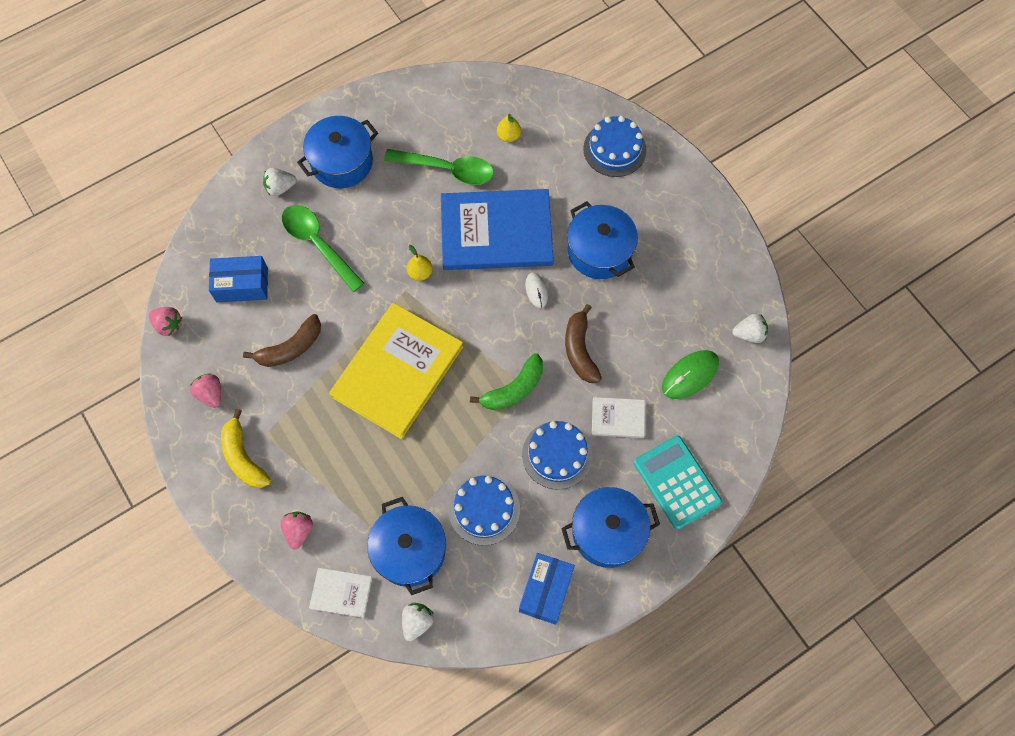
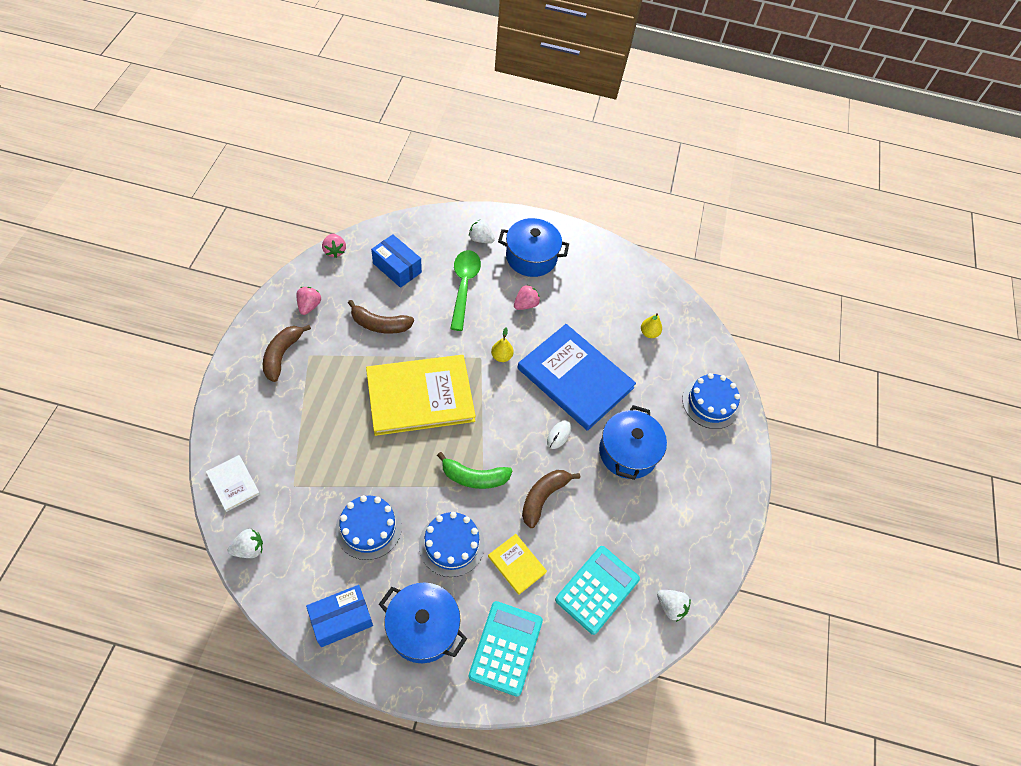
camera: 40 degrees right, 10 degrees down
(243, 457) = (282, 355): yellow banana -> brown banana
(299, 531) = (257, 424): pink strawberry -> pink strawberry (525, 304)
(409, 551) = (298, 503): blue pot -> none
(447, 169) = (588, 316): green spoon -> none
(618, 418) = (516, 564): white book -> yellow book
(690, 375) = (597, 589): green mouse -> turquoise calculator

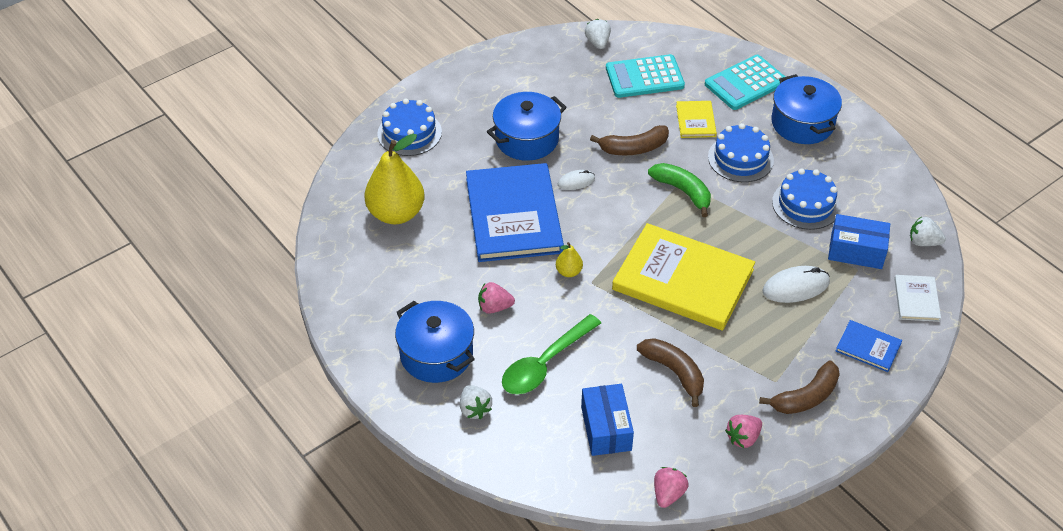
camera: 135 degrees left, 10 degrees down
(254, 418) = (868, 347): none -> blue book
(334, 439) = (795, 287): none -> white mouse
(341, 619) = (866, 159): blue box -> blue box (856, 251)
(649, 333) = (396, 213): yellow pear -> yellow pear, size x2.25

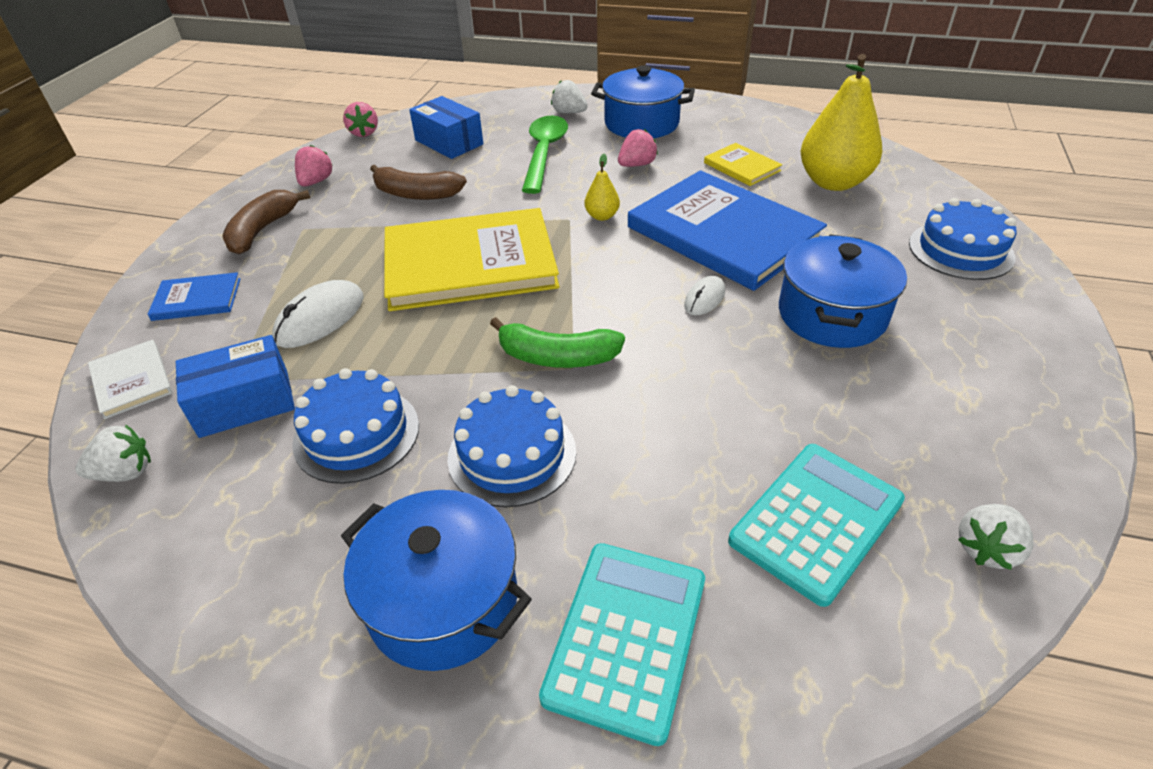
camera: 145 degrees right, 5 degrees down
(597, 42) = (986, 549): white strawberry -> white strawberry turned 90 degrees clockwise
(634, 148) = (685, 380): brown banana -> none
(696, 121) = (642, 482): yellow book -> yellow book (741, 167)

